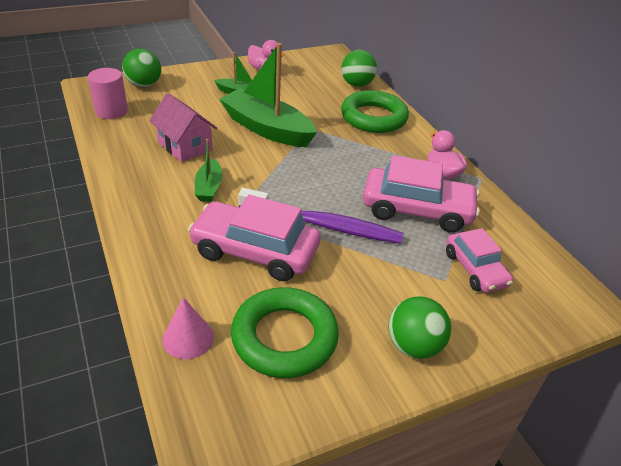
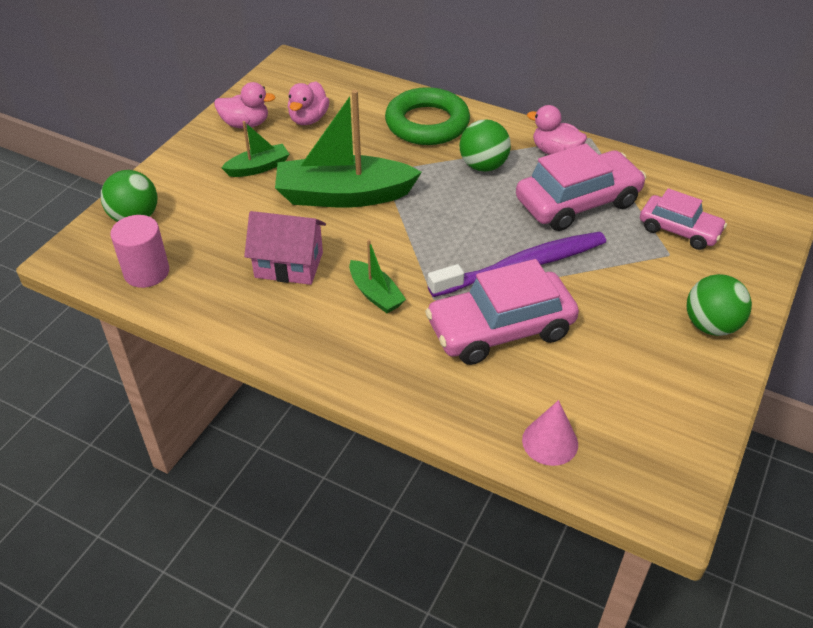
camera: 35 degrees left, 5 degrees up
(284, 337) = (618, 386): green ring -> none
(303, 83) = (308, 119): none -> pink duck
(357, 84) = (363, 92): green ball -> green ball (483, 166)

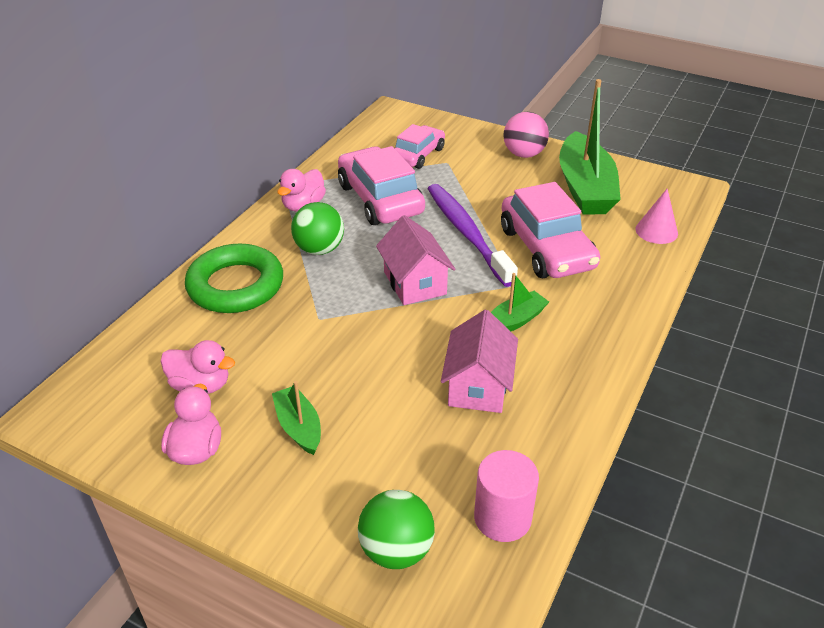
camera: 90 degrees left, 5 degrees down
(343, 195) = (360, 348): green boat -> green boat (585, 188)
(434, 227) = (415, 283): none -> pink house
(711, 325) = (524, 154): green ball -> pink ball

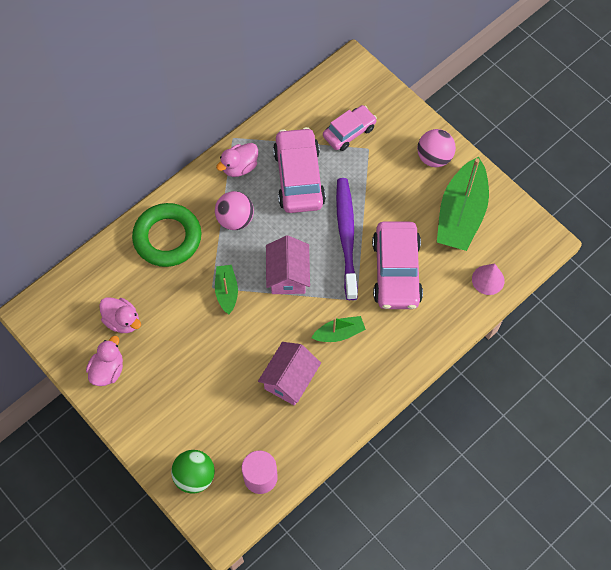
camera: 20 degrees right, 25 degrees up
(299, 427) = (170, 374): green boat -> green boat (226, 291)
(319, 249) = (235, 219): green ball -> pink ball

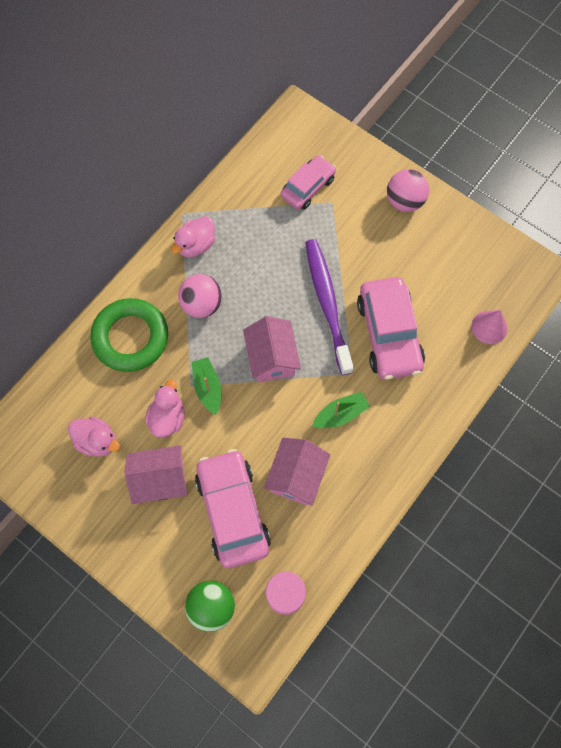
camera: 10 degrees left, 5 degrees up
(108, 370) = (91, 501): pink duck -> pink duck (167, 417)
(171, 362) = (160, 479): none -> pink house
(298, 177) = (262, 246): pink car -> pink car (232, 511)
(461, 214) = (446, 259): green boat -> none

